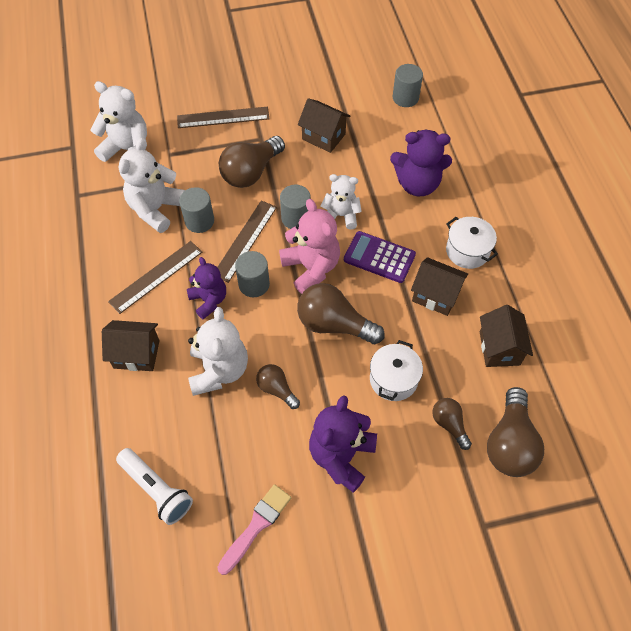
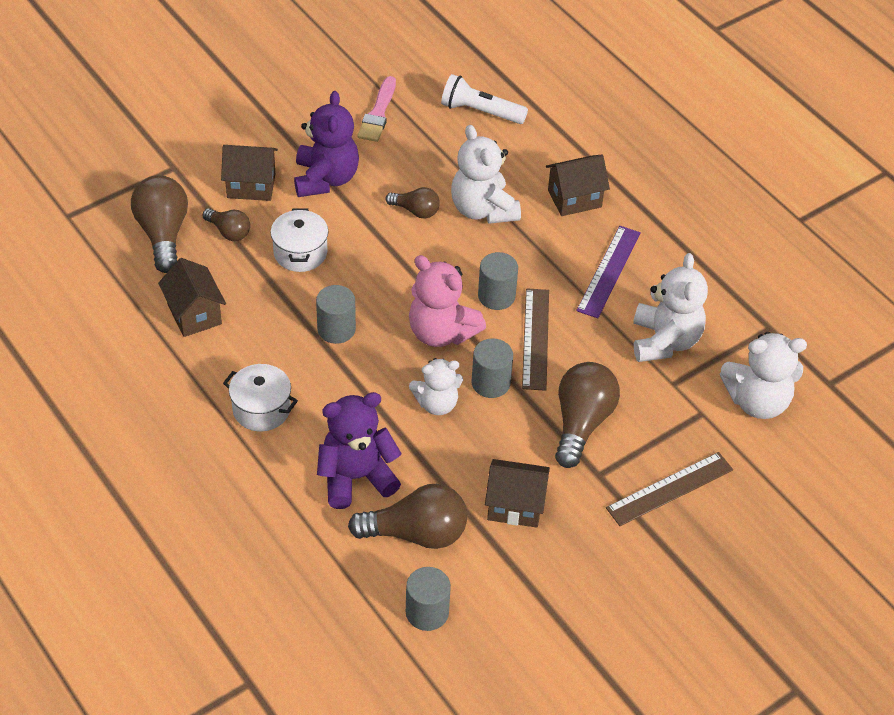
camera: 155 degrees right, 10 degrees down
(156, 276) = (609, 271): brown ruler -> purple ruler
(199, 221) = (603, 343): grey cylinder -> grey cylinder (336, 329)
(209, 300) = (535, 266): purple teddy bear -> none
(334, 324) = (386, 284): brown light bulb -> brown light bulb (416, 533)
(379, 257) = (367, 368): purple calculator -> none
(435, 295) = (284, 346): brown house -> brown house (251, 186)

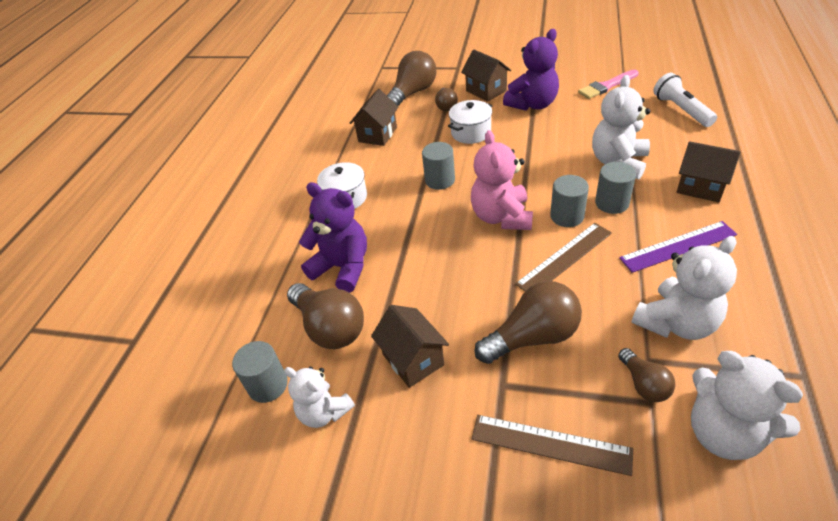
camera: 55 degrees right, 5 degrees down
(415, 211) = (569, 143): brown light bulb -> brown light bulb (644, 384)
(437, 404) = (445, 257): white teddy bear -> white teddy bear (324, 412)
(490, 383) = (497, 266): grey cylinder -> grey cylinder (612, 203)

